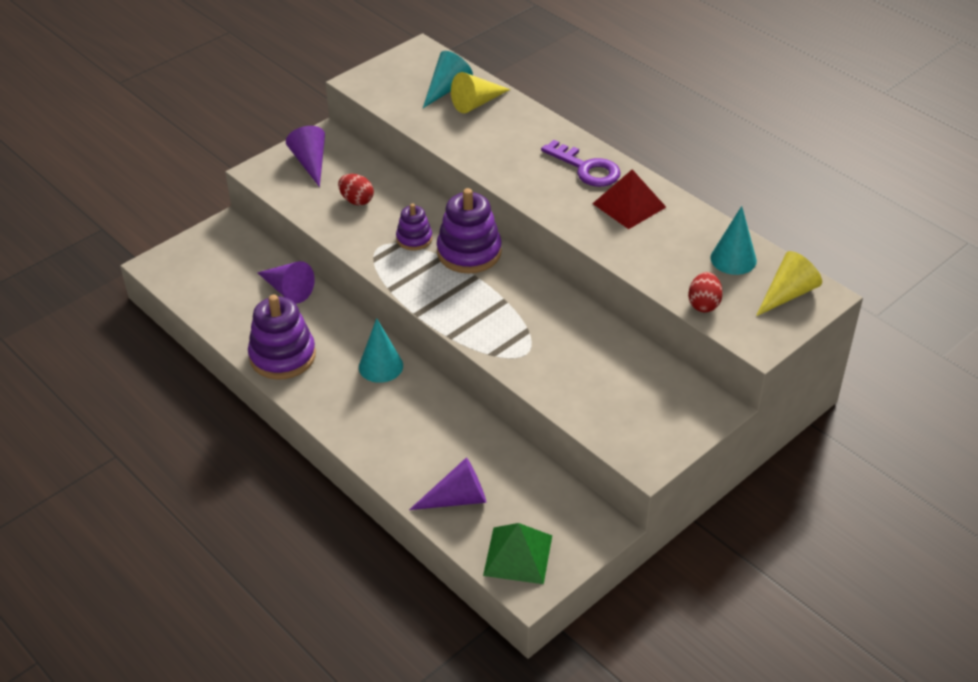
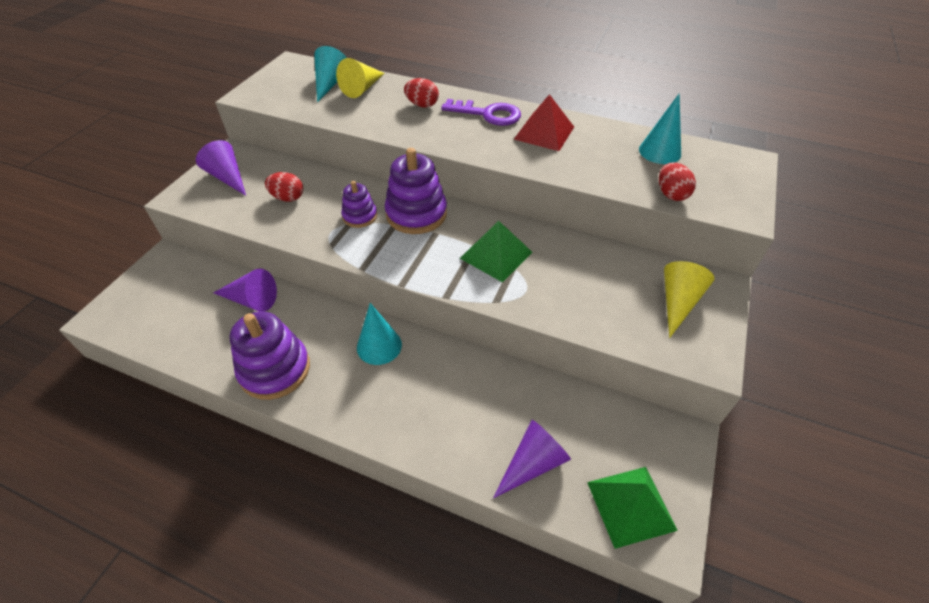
camera: 25 degrees left, 5 degrees up
(520, 314) = (496, 255): none -> green pyramid
(526, 139) = (422, 105): none -> red egg
(787, 294) = (725, 166): yellow cone -> yellow cone (678, 302)

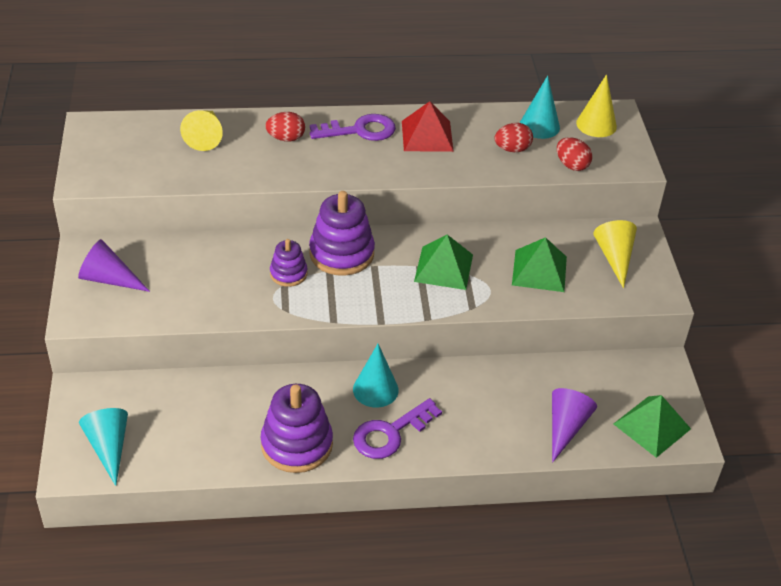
camera: 30 degrees left, 5 degrees down
(252, 300) = (216, 396): purple cone -> none
(288, 198) = (197, 279): red egg -> red egg (512, 149)
(330, 83) = (164, 140): turquoise cone -> turquoise cone (108, 447)
(359, 394) = (390, 433): none -> purple key
(588, 288) = (539, 270): none -> green pyramid
(721, 165) = (596, 124): none -> yellow cone

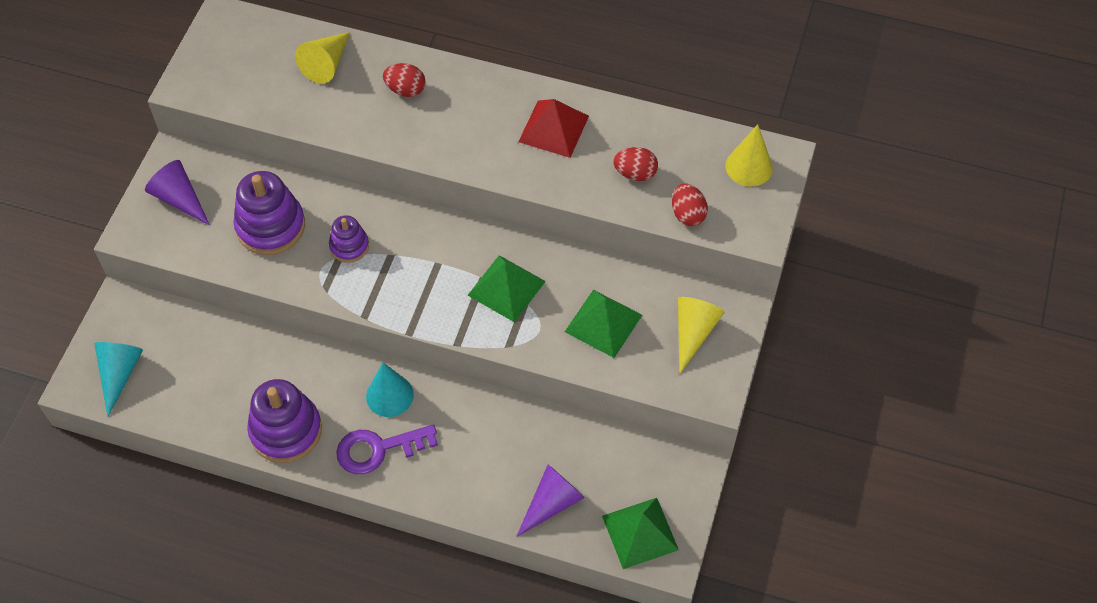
camera: 25 degrees right, 15 degrees up
(341, 253) = (413, 238): purple stacking toy -> purple stacking toy (270, 226)
(360, 130) = (487, 101): purple key -> none
(539, 126) = (683, 150): turquoise cone -> none

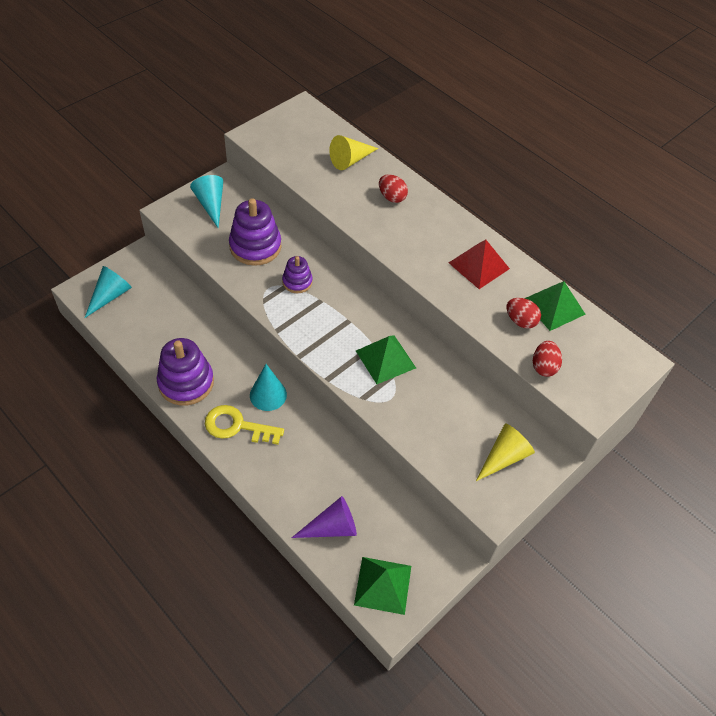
camera: 25 degrees right, 5 degrees down
(179, 198) = (211, 204): purple cone -> turquoise cone
(378, 449) = (237, 426): purple key -> yellow key
(603, 323) = (440, 416): green pyramid -> green pyramid (553, 306)
(749, 167) = (611, 356): yellow cone -> none

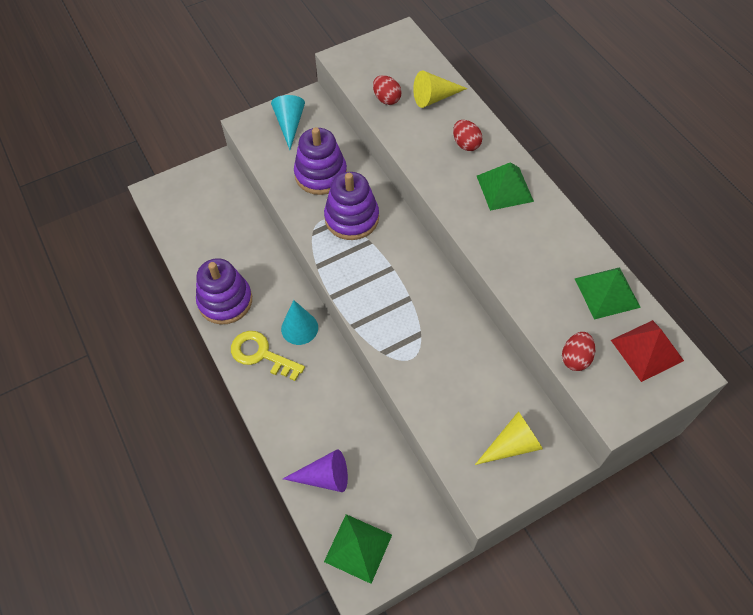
camera: 20 degrees right, 5 degrees up
(110, 295) = (179, 201): turquoise cone -> none
(297, 282) = (352, 218): purple stacking toy -> purple stacking toy, size x1.77
(385, 359) = (418, 315): green pyramid -> green pyramid (505, 188)
(479, 265) = (537, 233): red pyramid -> red pyramid (647, 350)
(520, 321) = (565, 302): red egg -> red egg (386, 99)

